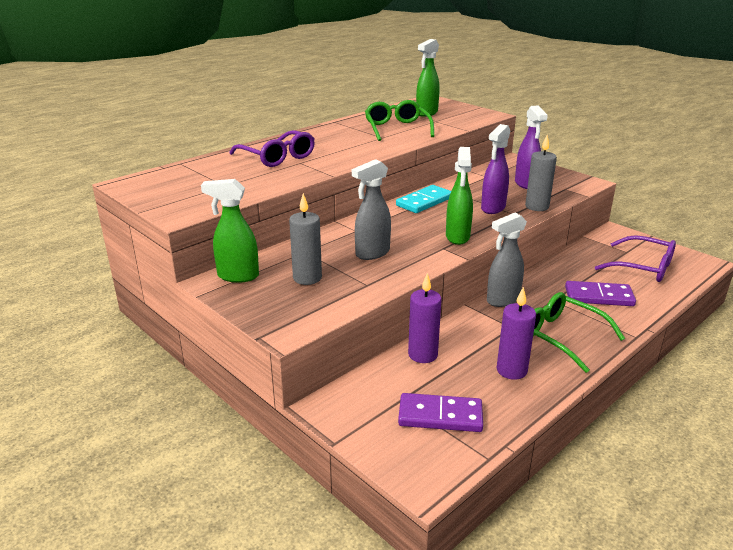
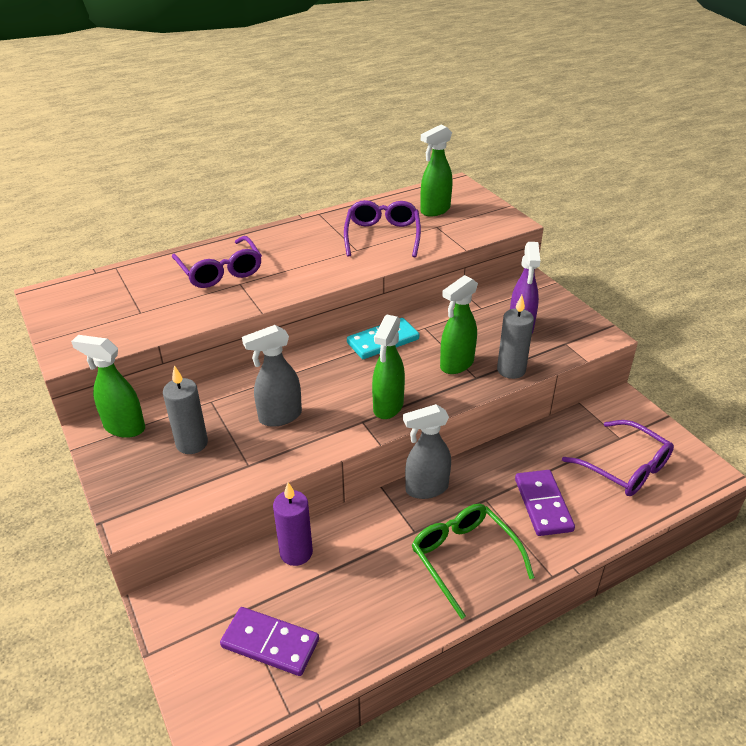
camera: 15 degrees right, 10 degrees up
(397, 129) = (382, 236): green glasses -> purple glasses
(493, 208) = (456, 365): purple spray bottle -> green spray bottle
(511, 370) = (380, 596): purple candle -> none
(599, 296) = (543, 505): purple domino -> purple domino turned 60 degrees clockwise

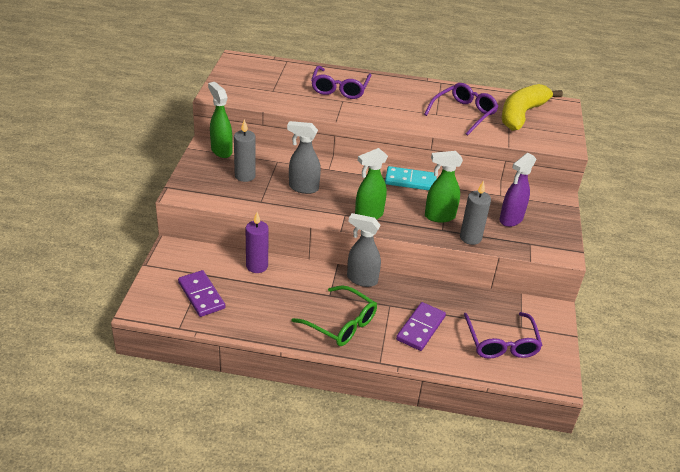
camera: 35 degrees right, 0 degrees up
(435, 210) = (521, 114): green spray bottle -> yellow banana
(464, 559) = (340, 323): green glasses -> green glasses turned 120 degrees clockwise

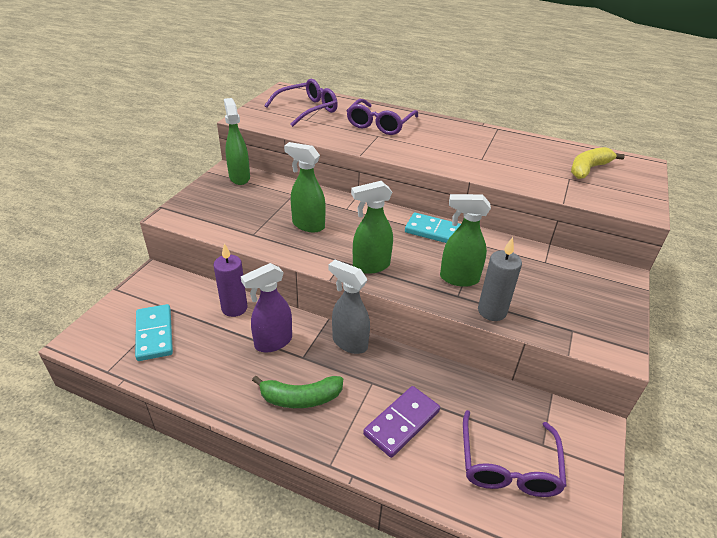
camera: 15 degrees right, 0 degrees up
(201, 295) = (154, 334): purple domino -> turquoise domino
(245, 176) = (250, 205): grey candle -> none
(303, 188) = (308, 225): grey spray bottle -> green spray bottle
(340, 323) = (300, 398): green glasses -> green banana
(463, 114) = (515, 161): purple glasses -> purple glasses (307, 110)
(510, 219) = (552, 294): purple spray bottle -> purple spray bottle (273, 342)
(521, 114) = (588, 169): yellow banana -> yellow banana, size x0.64

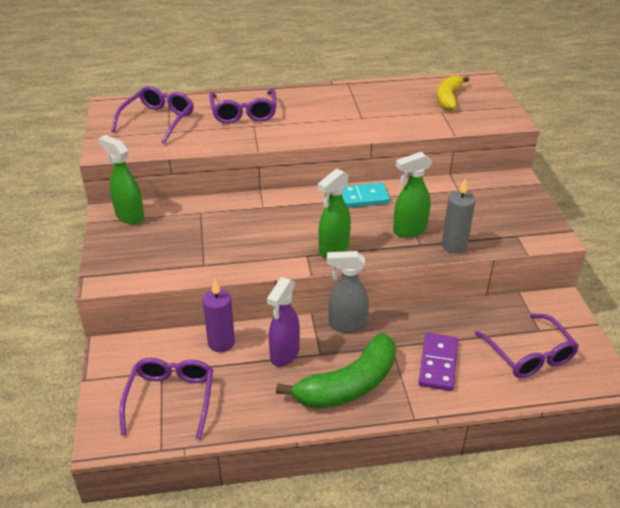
camera: 30 degrees left, 0 degrees up
(154, 334) = (170, 399): turquoise domino -> purple glasses
(300, 398) = (349, 385): green banana -> green banana, size x1.57
(308, 225) = (245, 236): green spray bottle -> none

